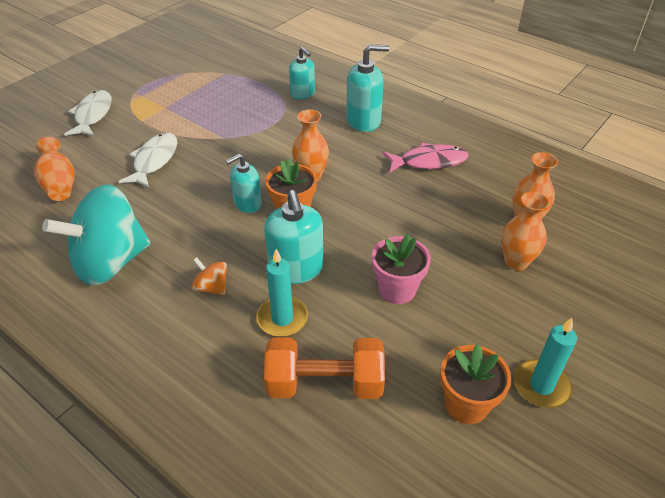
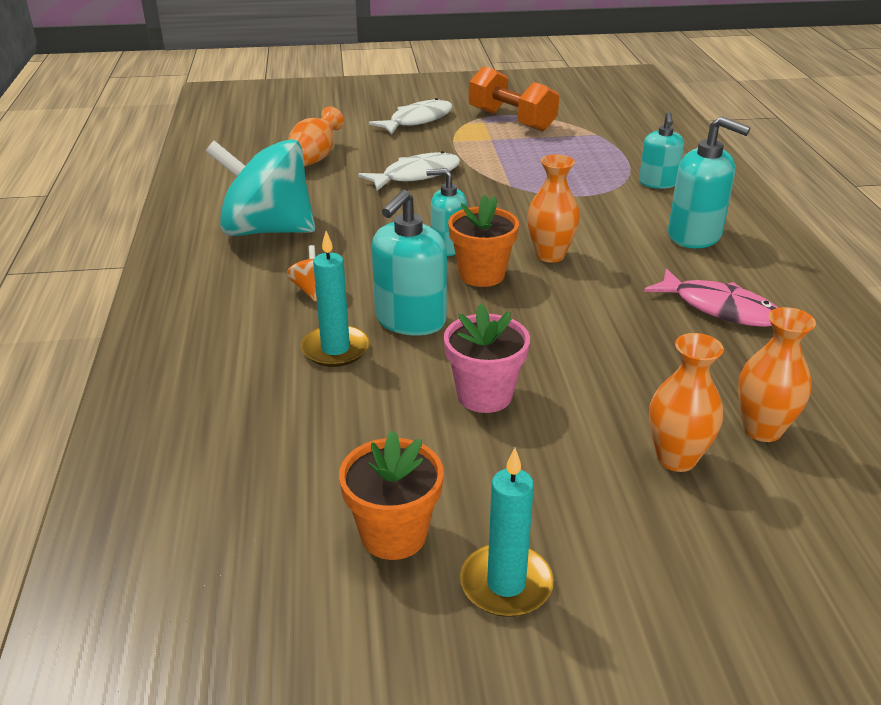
camera: 45 degrees right, 10 degrees down
(325, 384) = (290, 420): orange dumbbell -> orange dumbbell (511, 120)

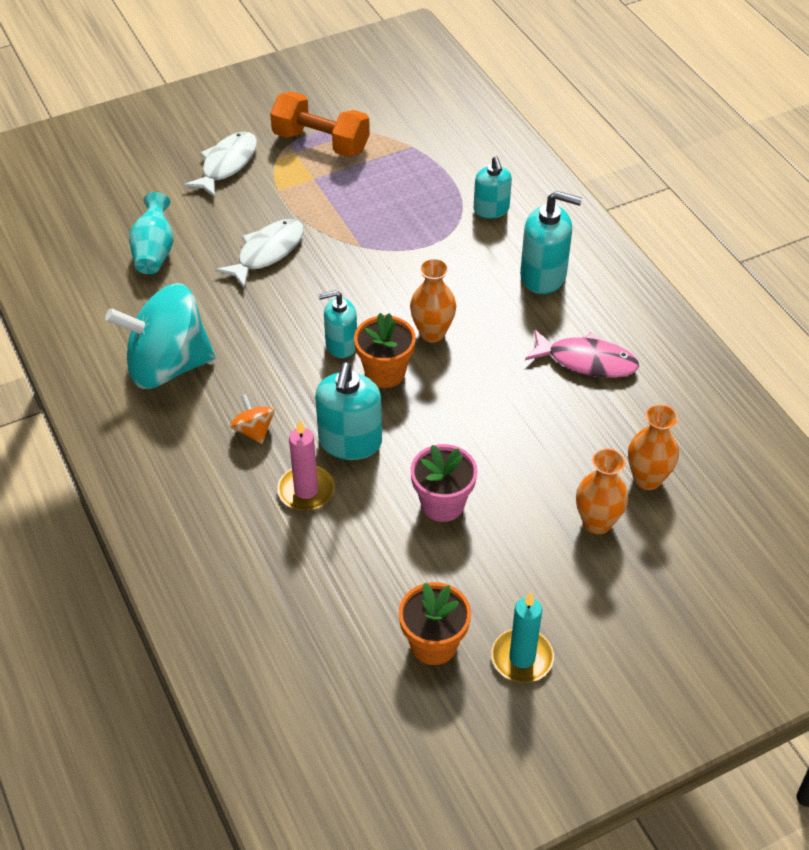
camera: 20 degrees left, 15 degrees up
(314, 158) = (154, 251): orange vase -> turquoise vase
(335, 349) = (306, 490): turquoise candle -> pink candle

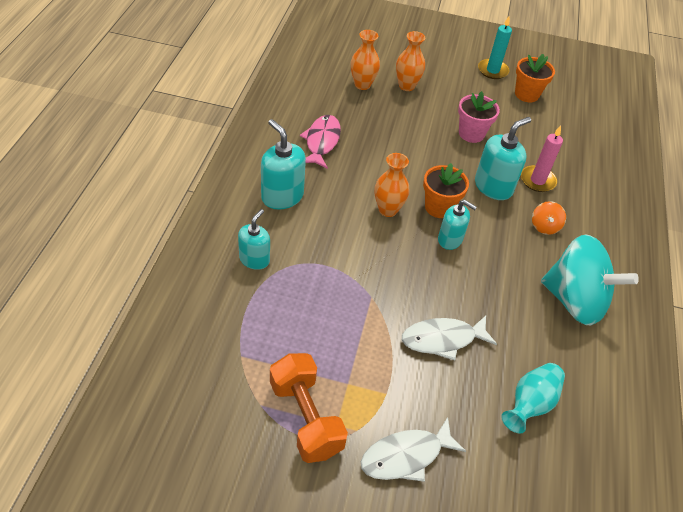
camera: 145 degrees left, 0 degrees up
(587, 361) = (322, 142): pink fish -> pink fish turned 45 degrees clockwise

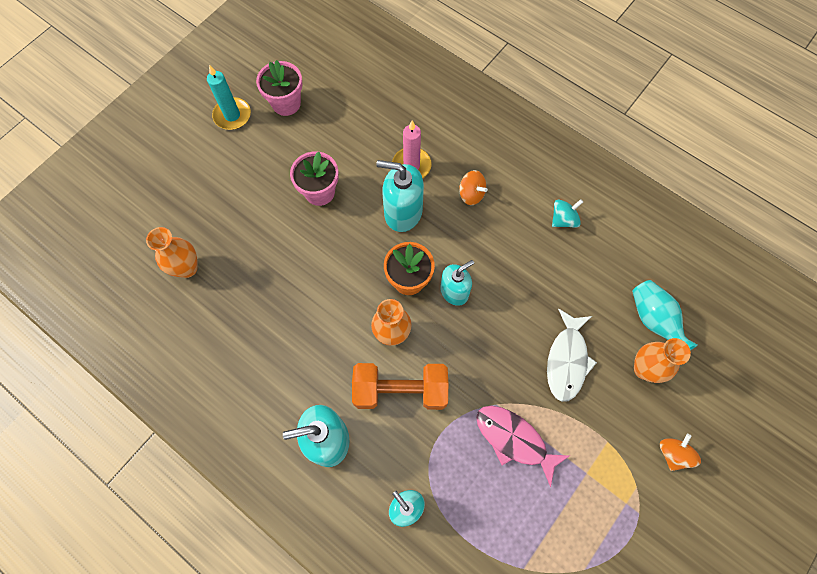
camera: 60 degrees left, 20 degrees up
(306, 417) = (611, 529): orange dumbbell -> orange dumbbell (400, 390)
(322, 142) = (261, 358): pink fish -> pink fish (514, 439)
(406, 86) = (213, 220): orange vase -> orange vase (644, 369)
(406, 456) = (673, 454): white fish -> orange spinning top
(493, 187) = (403, 212): turquoise soap dispenser -> turquoise soap dispenser turned 60 degrees counterclockwise
(526, 94) = (286, 103): orange flower pot -> pink flower pot
(574, 300) = (563, 219): turquoise spinning top -> turquoise spinning top, size x0.41

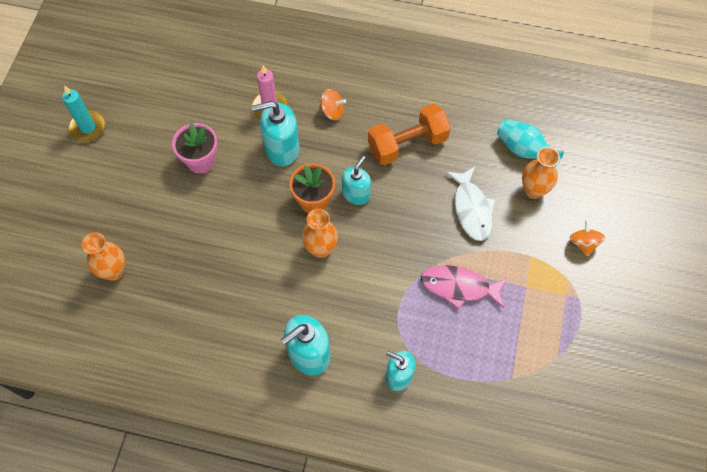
camera: 25 degrees left, 5 degrees down
(286, 103) = (132, 99): pink flower pot -> none
(400, 390) = (349, 289): orange dumbbell -> orange dumbbell (407, 144)
(563, 219) = (417, 101): turquoise spinning top -> none

